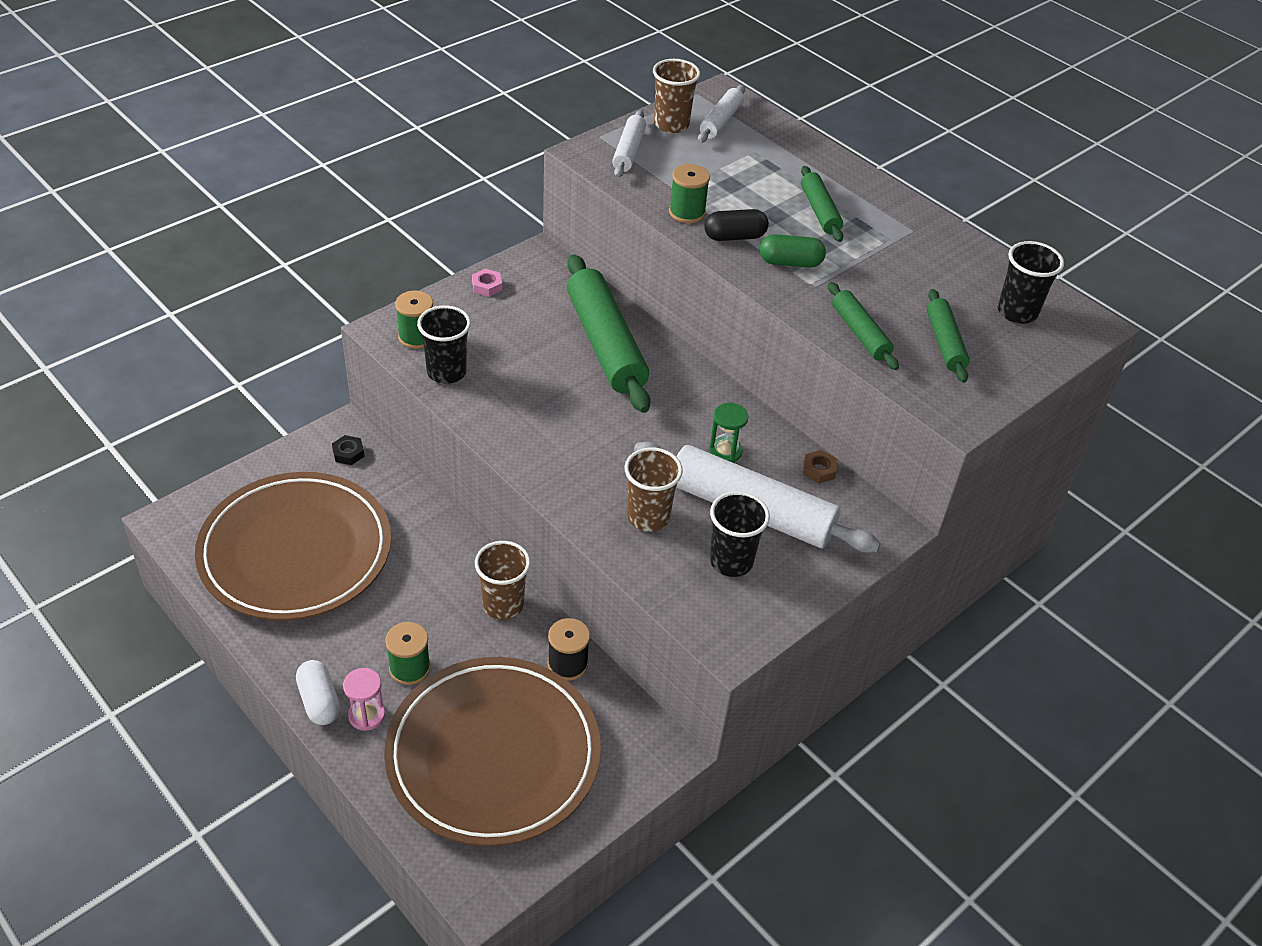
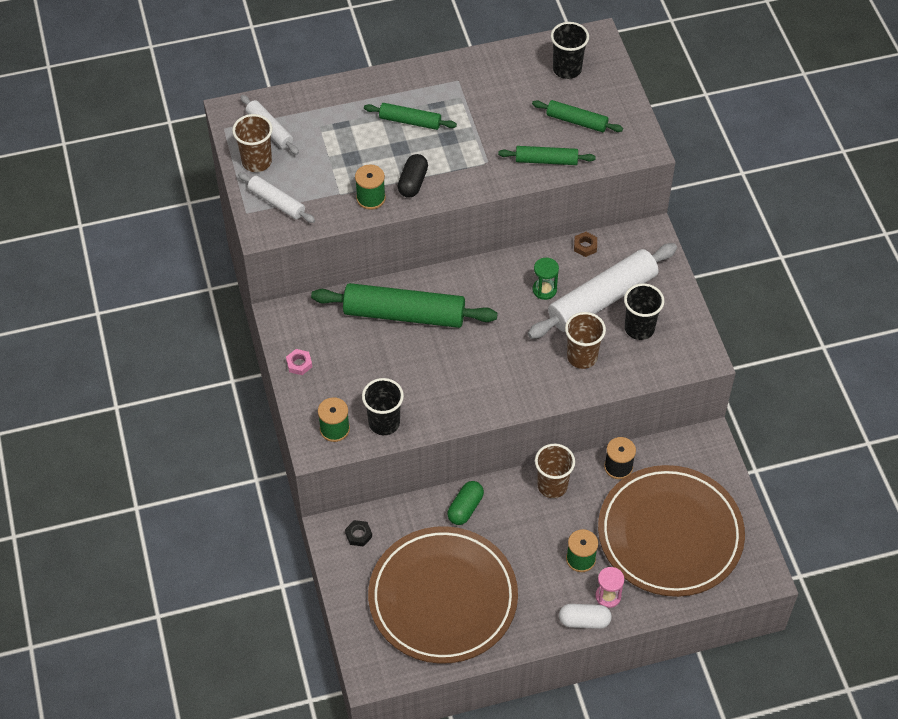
camera: 60 degrees left, 10 degrees up
(790, 262) = (457, 164): green capsule -> green capsule (465, 508)

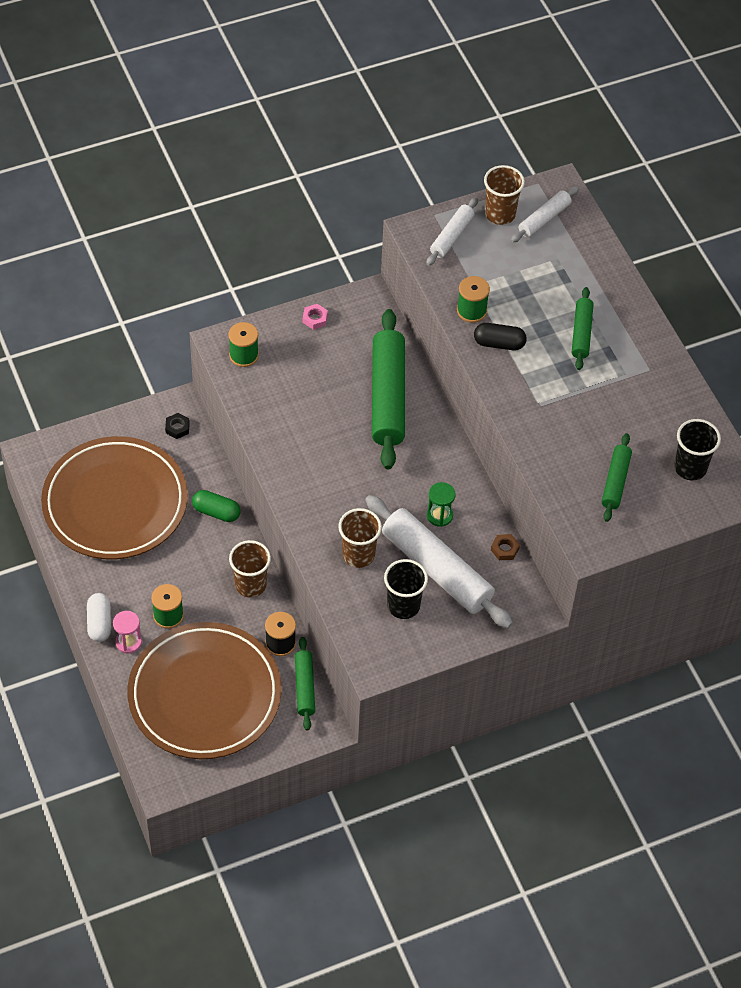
camera: 80 degrees right, 0 degrees up
(384, 423) = (255, 393): black cup -> none
(546, 160) = (553, 457): green rolling pin -> green rolling pin (304, 687)

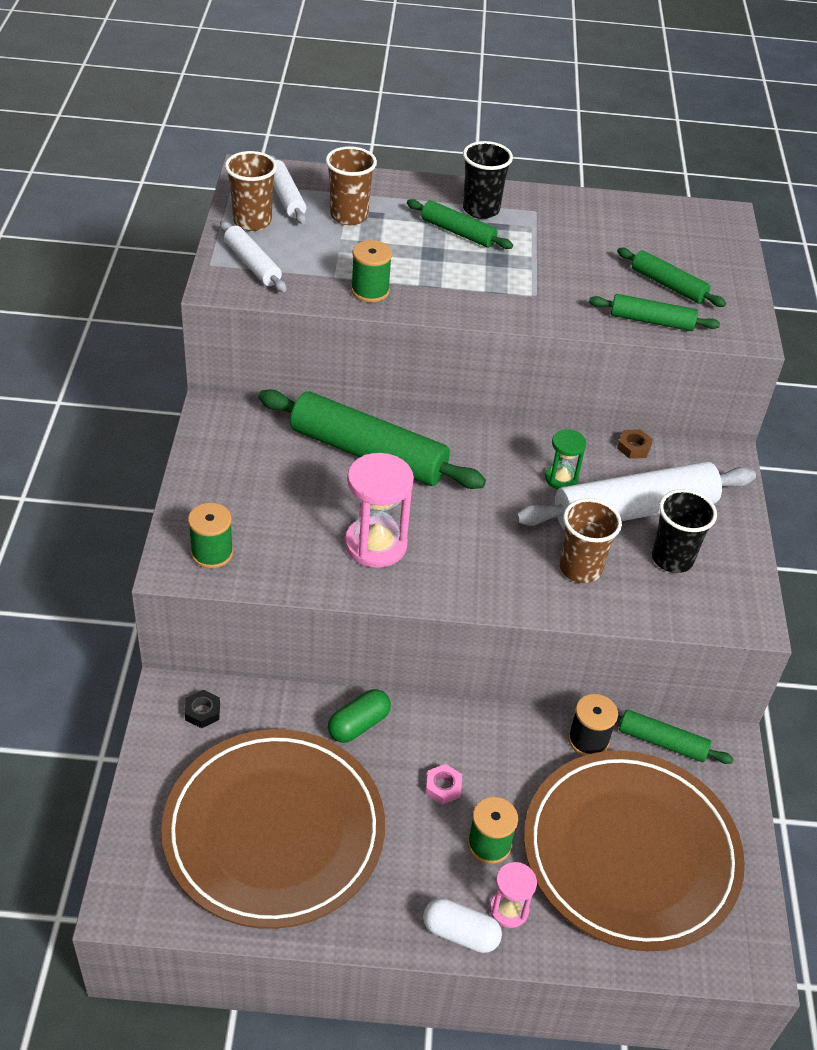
camera: 65 degrees left, 10 degrees down
(250, 585) = (488, 735): brown cup -> brown cup (349, 216)
(306, 435) = (375, 545): none -> pink hourglass
(315, 319) = (208, 467): pink nut -> pink nut (443, 787)
(499, 343) = (431, 290): black capsule -> none
(561, 484) = (651, 321): none -> green rolling pin
(690, 468) = (676, 234): black cup -> black cup (481, 209)

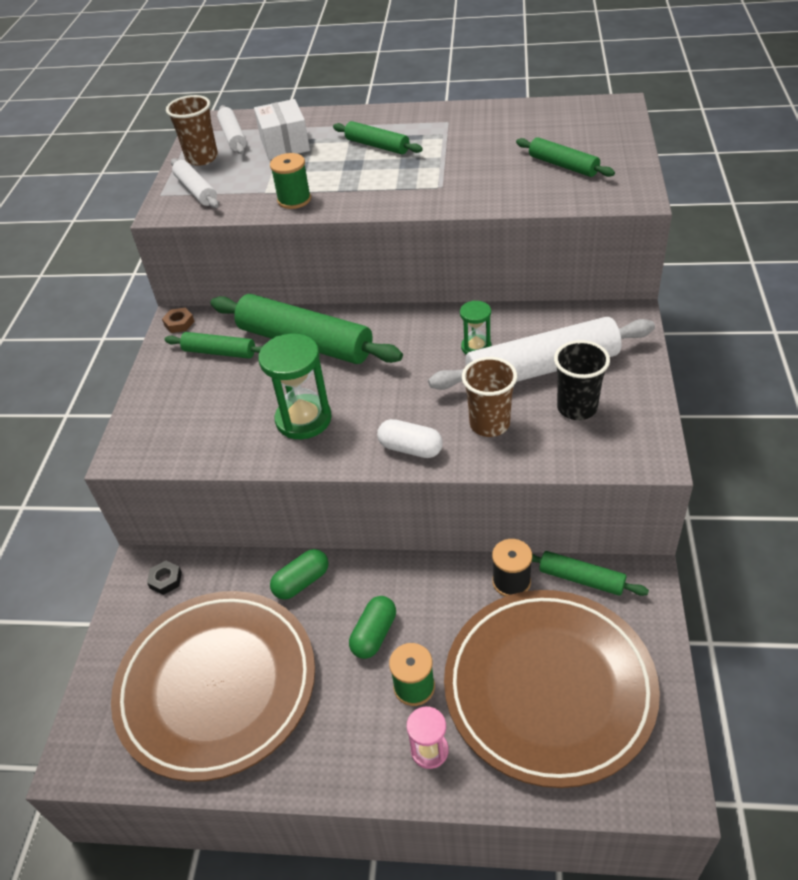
camera: 10 degrees right, 0 degrees up
(212, 553) = (158, 439): green spool -> none
(349, 216) = (284, 144): brown cup -> white box
(375, 545) = (303, 419): pink hourglass -> green hourglass
(443, 787) = (374, 634): pink nut -> green capsule
(460, 933) = (382, 776): white capsule -> white capsule (410, 448)
(481, 209) = (399, 126): black cup -> none
(633, 447) = (544, 314): brown nut -> brown nut (179, 323)
(651, 321) = (546, 196): green rolling pin -> green rolling pin (219, 352)

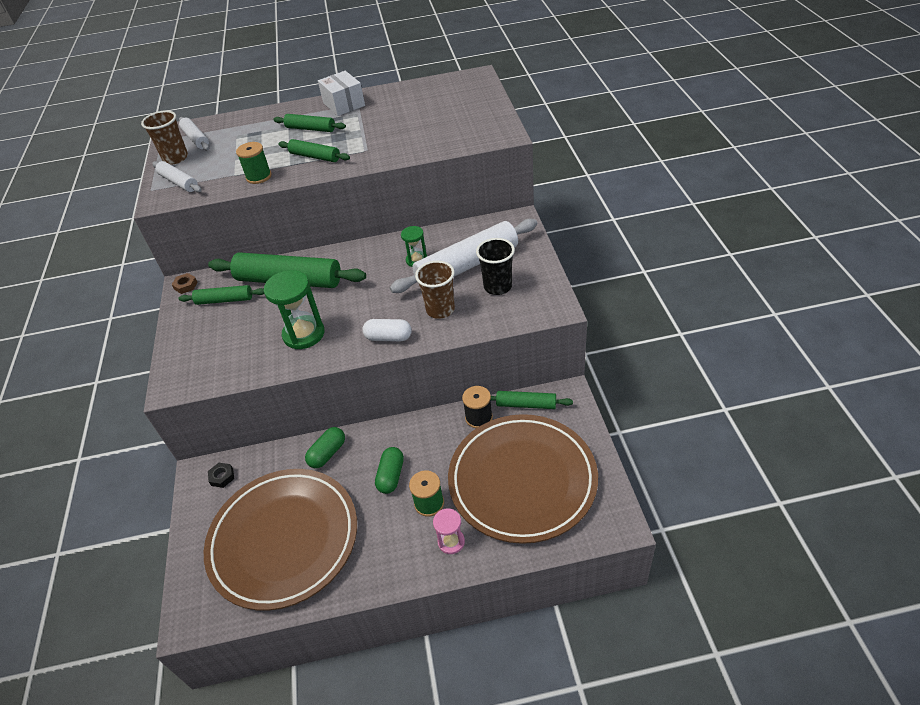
camera: 15 degrees left, 0 degrees up
(284, 144) = (239, 138): white box -> white box (344, 104)
(563, 165) = (449, 122): green rolling pin -> green rolling pin (315, 157)

